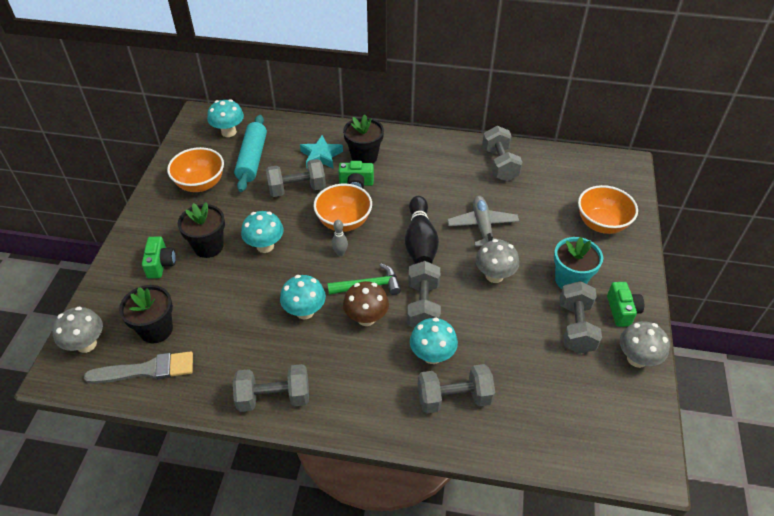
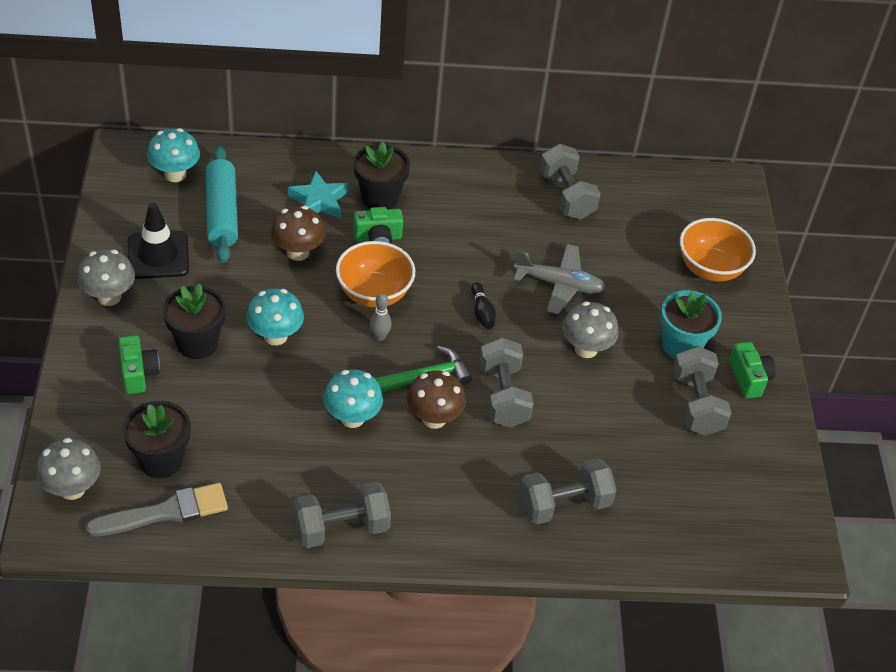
camera: 15 degrees left, 0 degrees up
(200, 184) = (158, 255): orange bowl -> black traffic cone
(297, 189) = (298, 252): grey dumbbell -> brown mushroom
(420, 242) = (482, 312): black bowling pin -> black bowling pin, size x0.48
(432, 355) = (527, 456): turquoise mushroom -> none
(482, 226) = (559, 284): grey plane -> grey plane turned 120 degrees clockwise
(637, 359) = (773, 435): grey mushroom -> grey mushroom (109, 297)

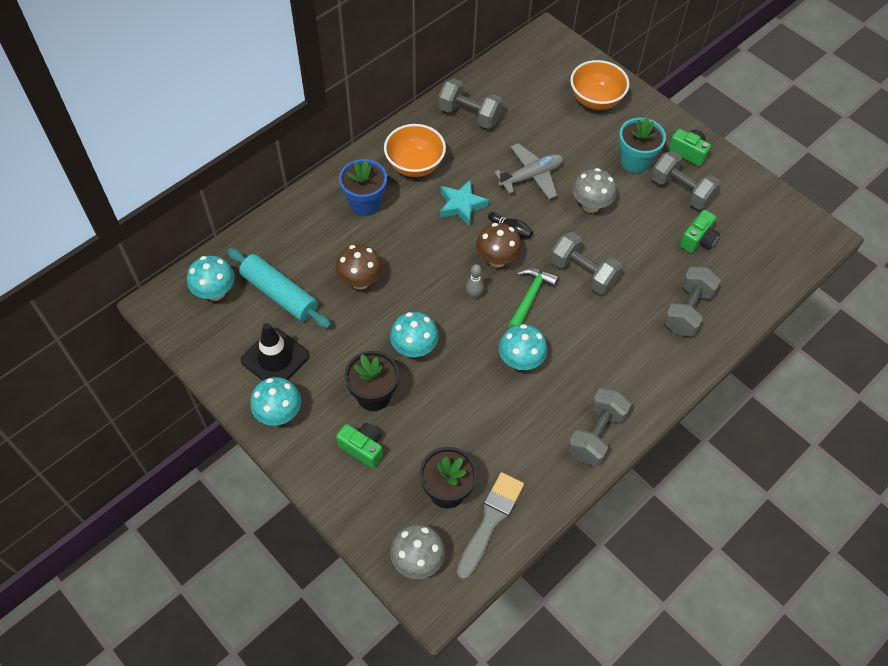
camera: 40 degrees left, 10 degrees up
(109, 297) = (279, 414): grey mushroom -> turquoise mushroom
(319, 201) = (330, 235): turquoise star -> turquoise star (461, 205)
(374, 293) = (437, 270): orange bowl -> orange bowl (415, 165)
(378, 238) = (396, 231): green camera -> green camera (698, 240)
(380, 198) = (365, 203): black flower pot -> blue flower pot
(434, 418) = (564, 320): brown mushroom -> brown mushroom (497, 259)

